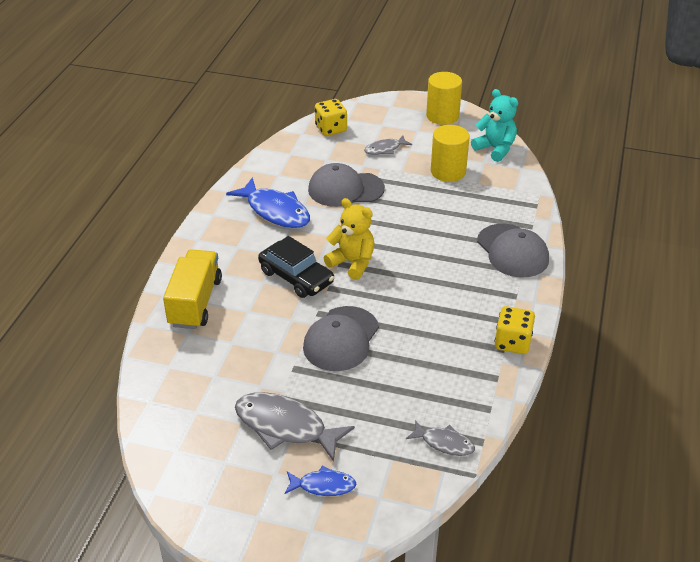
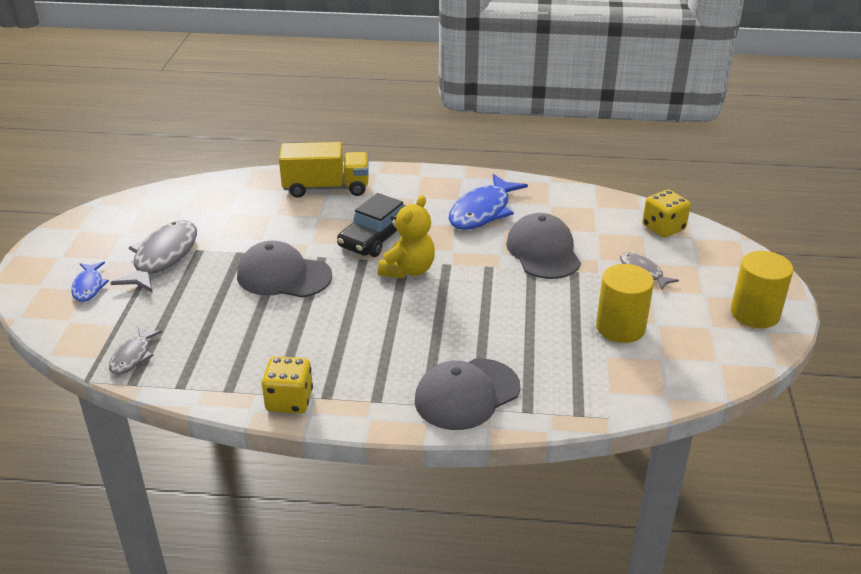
camera: 80 degrees right, 5 degrees down
(495, 149) = (701, 368): turquoise teddy bear -> none

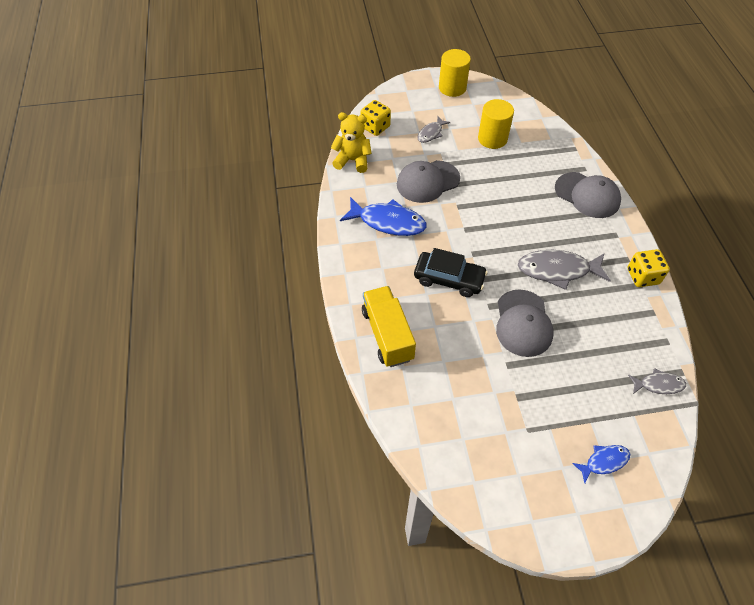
camera: 105 degrees left, 20 degrees up
(163, 257) = (539, 421): grey fish -> grey fish (557, 270)
(408, 270) = (481, 249): yellow teddy bear -> yellow teddy bear (352, 160)

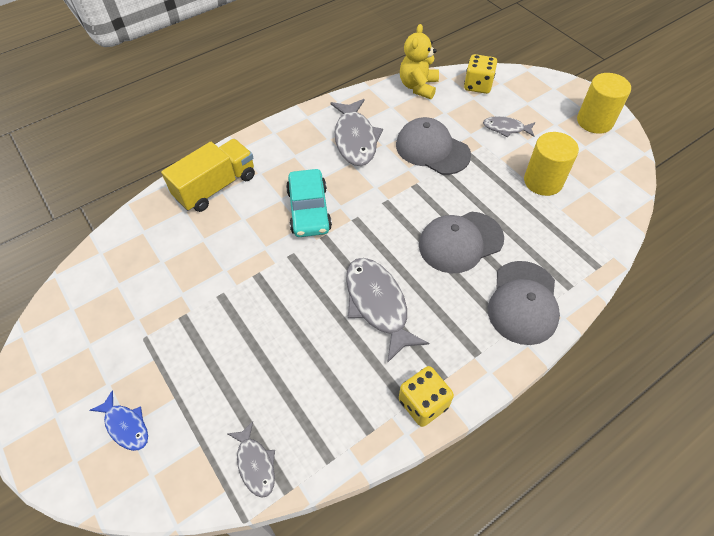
camera: 65 degrees right, 0 degrees up
(352, 160) = (418, 87): yellow teddy bear -> yellow teddy bear turned 150 degrees counterclockwise
(388, 222) = (355, 139): blue fish -> grey fish
(449, 279) = (309, 210): black car -> turquoise car
(523, 323) = (282, 293): grey cap -> grey cap (460, 242)

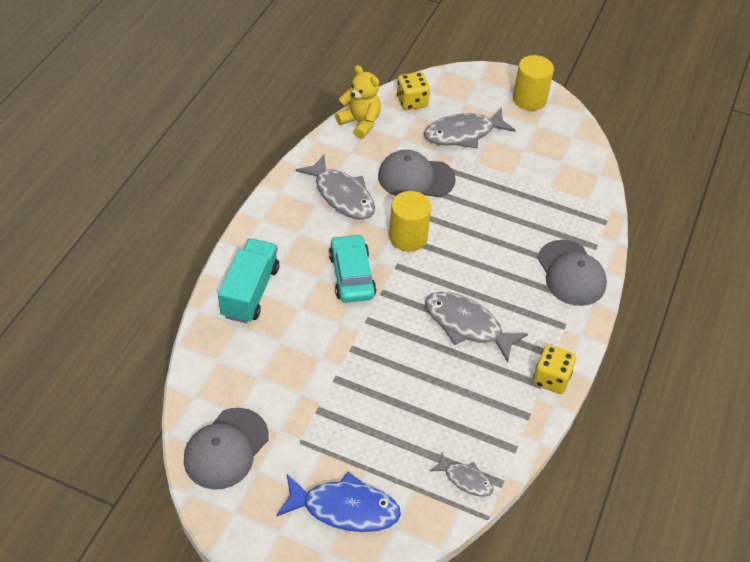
camera: 35 degrees left, 5 degrees down
(126, 425) = (345, 508): blue fish -> blue fish, size x1.82
(216, 187) = (250, 292): yellow truck -> turquoise truck
(309, 210) = (352, 275): turquoise car -> turquoise car turned 150 degrees counterclockwise
(418, 87) = (360, 122): yellow teddy bear -> yellow teddy bear turned 150 degrees clockwise
(460, 242) = (494, 247): grey cap -> grey cap (226, 448)
(506, 128) = (463, 134): grey fish -> grey fish, size x1.82
(543, 181) = (523, 169): yellow cylinder -> yellow cylinder (408, 237)

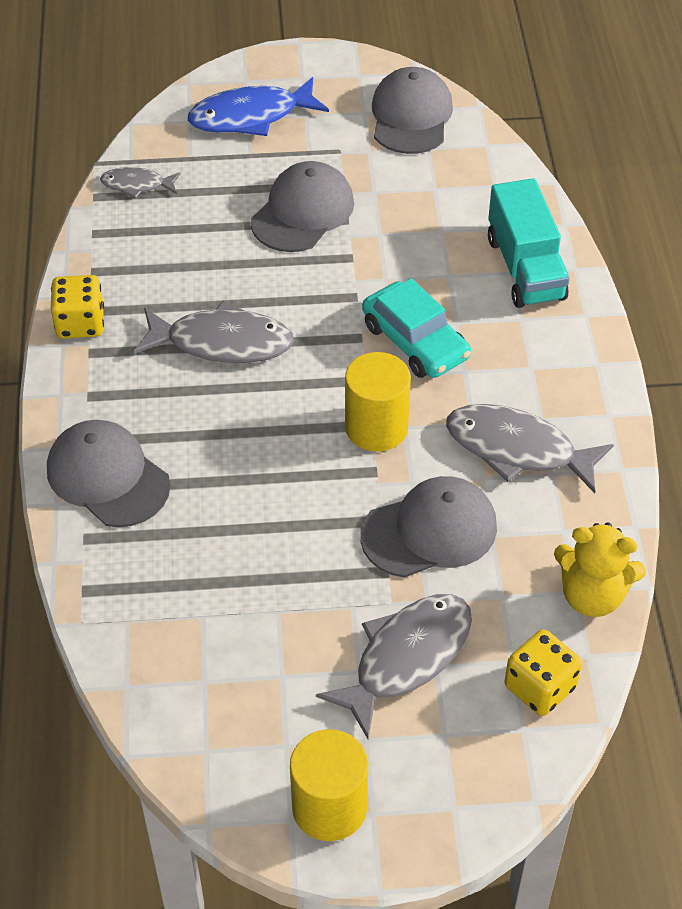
camera: 155 degrees right, 0 degrees up
(360, 399) = (303, 212): none -> grey cap

